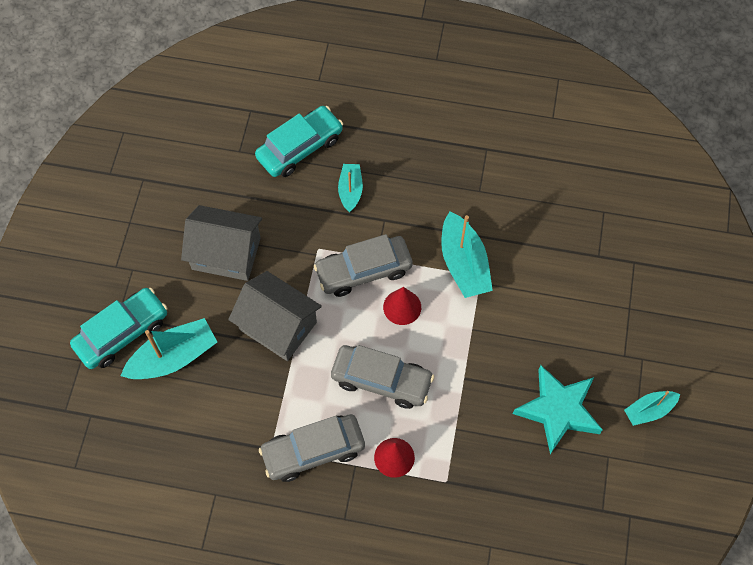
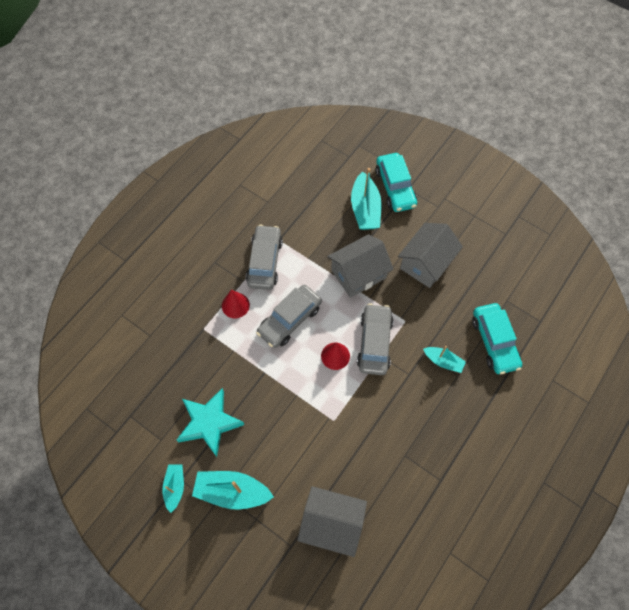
camera: 115 degrees right, 0 degrees up
(463, 264) = (349, 413): turquoise boat -> turquoise boat (232, 492)
(589, 233) = (331, 523): none -> grey house

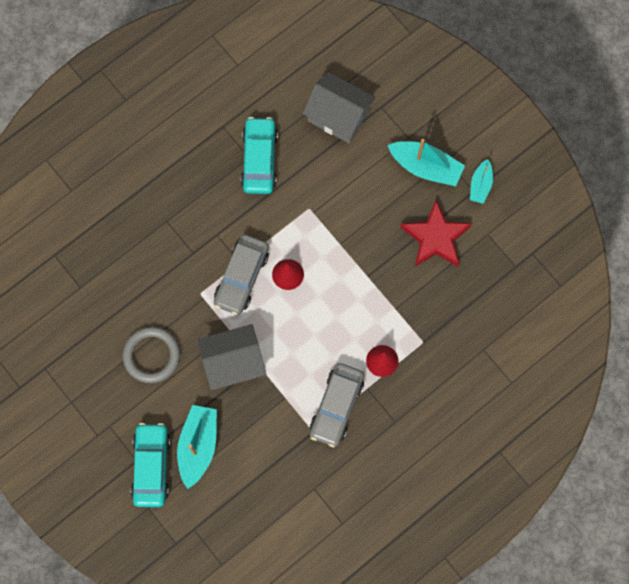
camera: 165 degrees left, 10 degrees up
(209, 423) = (435, 238): turquoise star -> red star
(289, 320) = (326, 327): grey car -> none
(426, 263) = (151, 355): grey house -> grey ring
(443, 361) = (176, 238): turquoise boat -> none
(494, 342) = (114, 245): turquoise car -> turquoise car (259, 159)

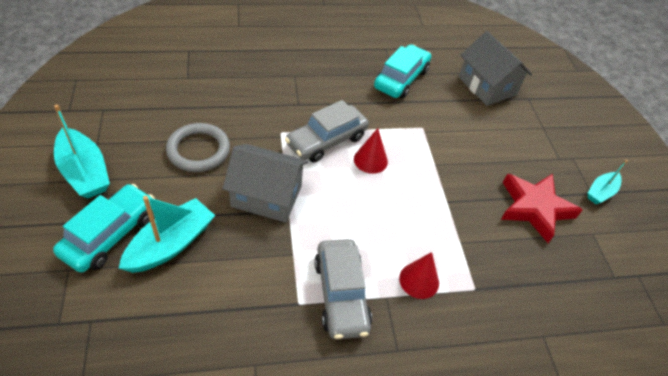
camera: 25 degrees right, 25 degrees down
(336, 406) = (341, 294): grey car -> grey car turned 60 degrees counterclockwise
(426, 167) = (550, 153): turquoise boat -> turquoise boat (84, 172)

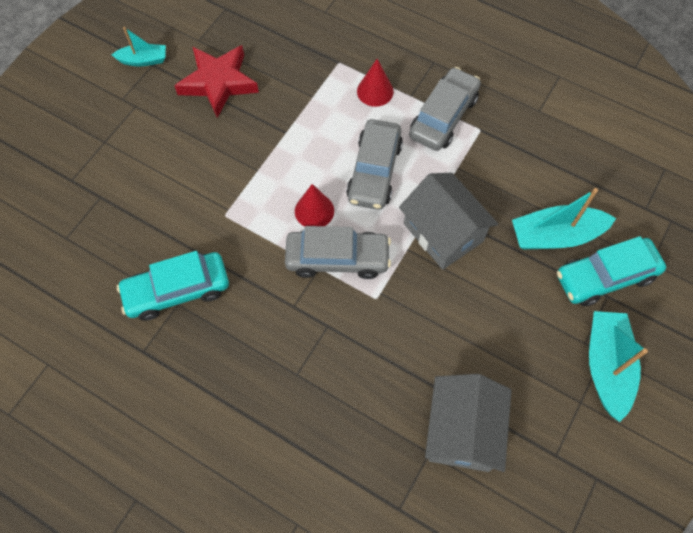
camera: 135 degrees left, 15 degrees up
(198, 150) = (477, 326): grey ring -> none
(355, 211) = (374, 171): none -> grey car
(487, 86) = (94, 221): grey house -> grey house (462, 431)

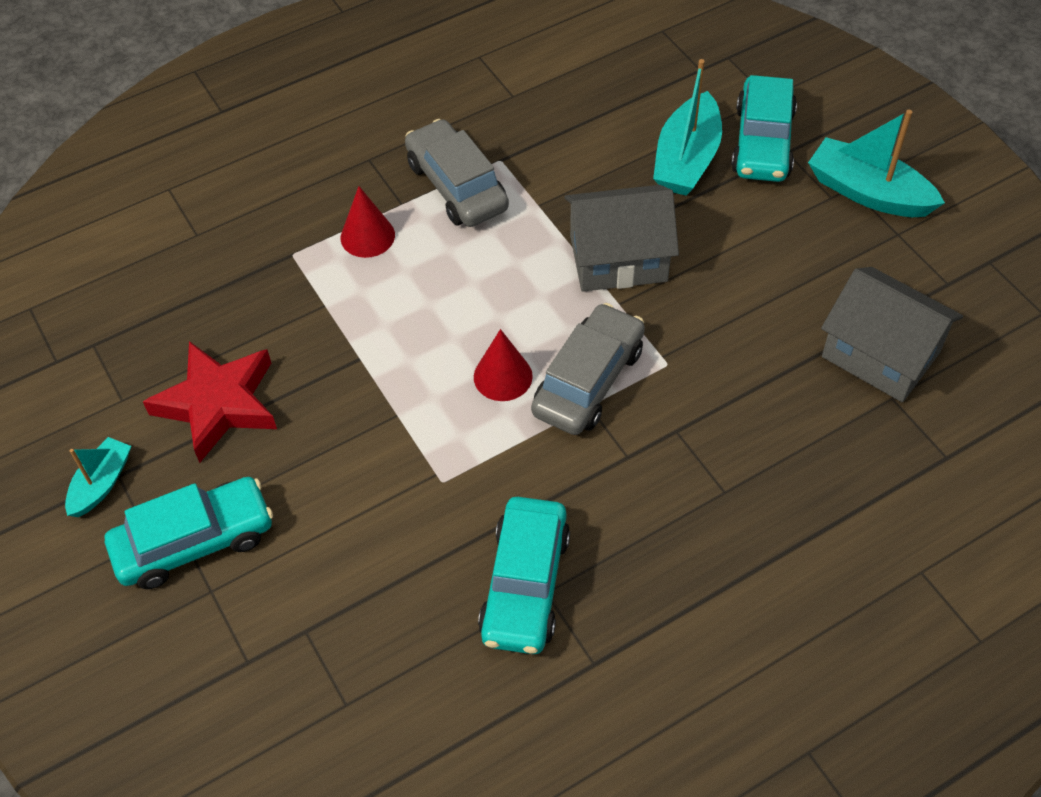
camera: 60 degrees left, 10 degrees down
(129, 119) = (194, 542): none -> turquoise car
(374, 171) = (487, 288): grey car -> none

